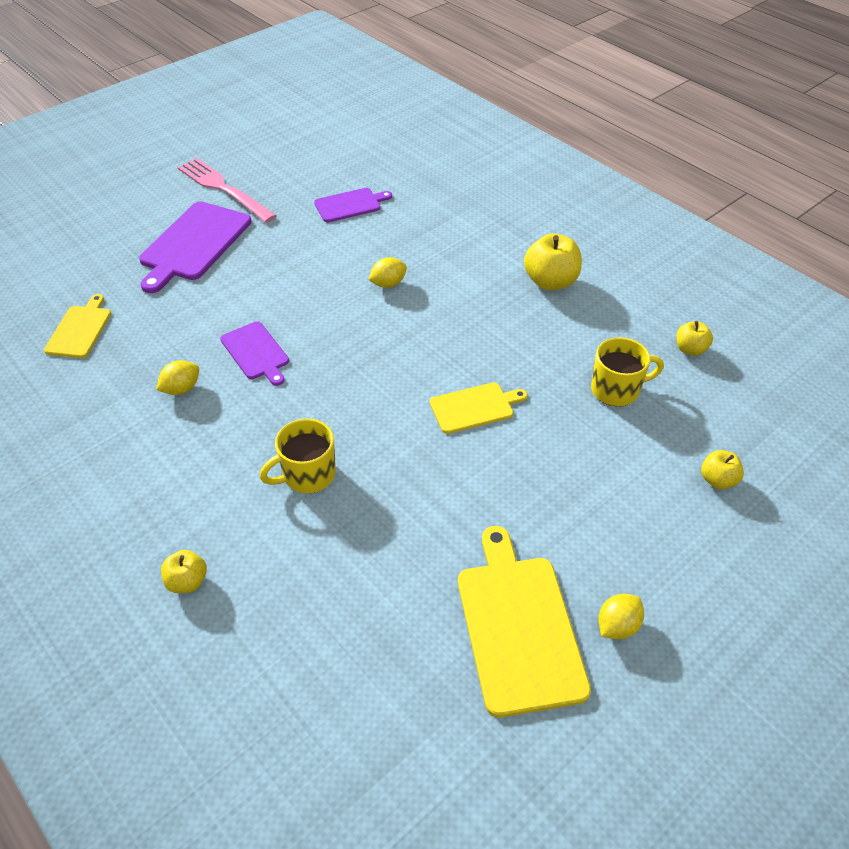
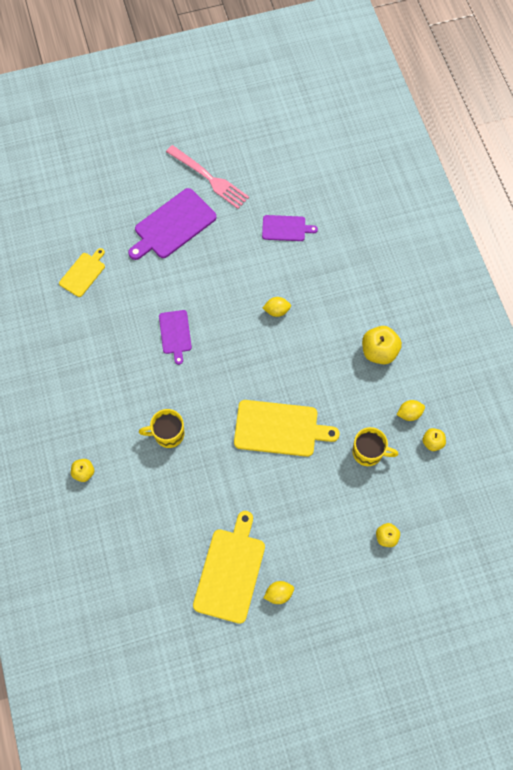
camera: 25 degrees right, 20 degrees up
(181, 389) = (124, 344): yellow lemon -> yellow lemon (409, 413)
(223, 188) = (210, 179): pink fork -> pink fork turned 150 degrees clockwise
(474, 407) = (279, 428): yellow cutting board -> yellow cutting board, size x1.72

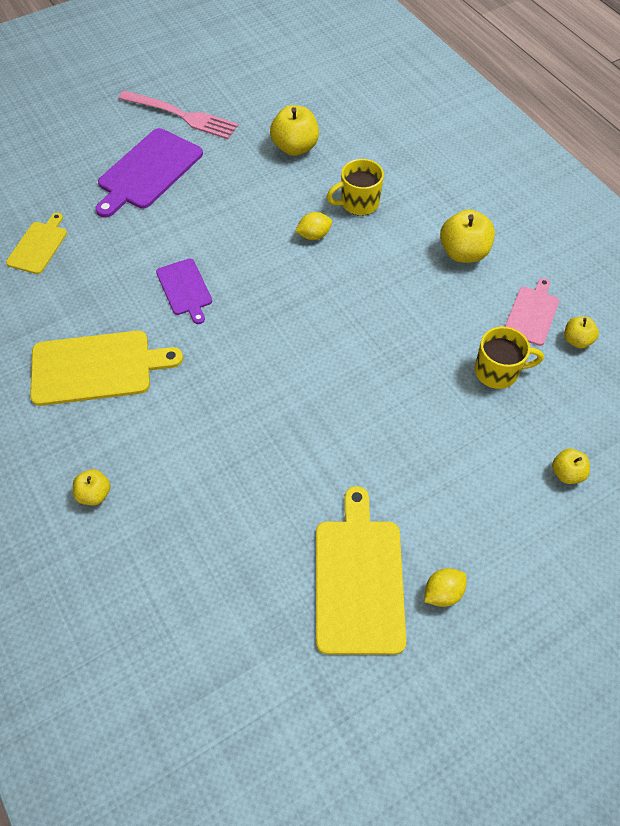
camera: 15 degrees left, 10 degrees down
(168, 434) = (209, 413): yellow mug -> yellow mug (358, 203)
(279, 428) = (365, 370): yellow cutting board -> yellow cutting board (96, 367)
(285, 228) = (295, 147): purple cutting board -> yellow apple
(409, 413) = (532, 314): yellow lemon -> pink cutting board

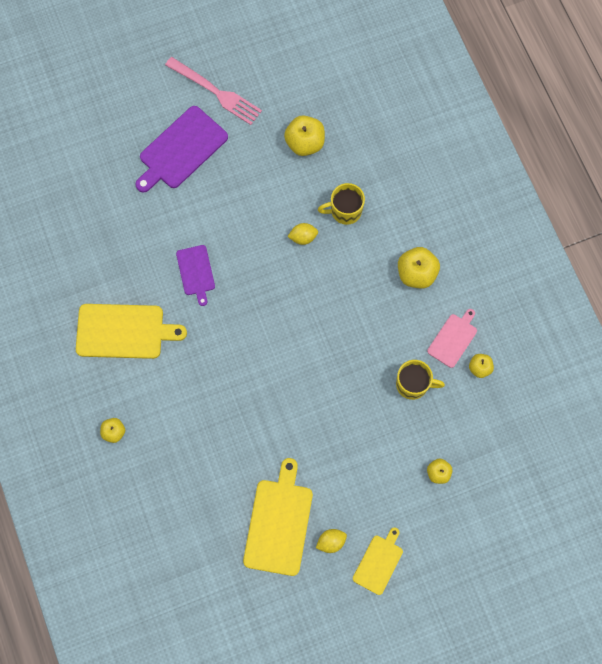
camera: 10 degrees right, 15 degrees up
(38, 246) = (88, 212): yellow cutting board -> yellow cutting board (378, 562)

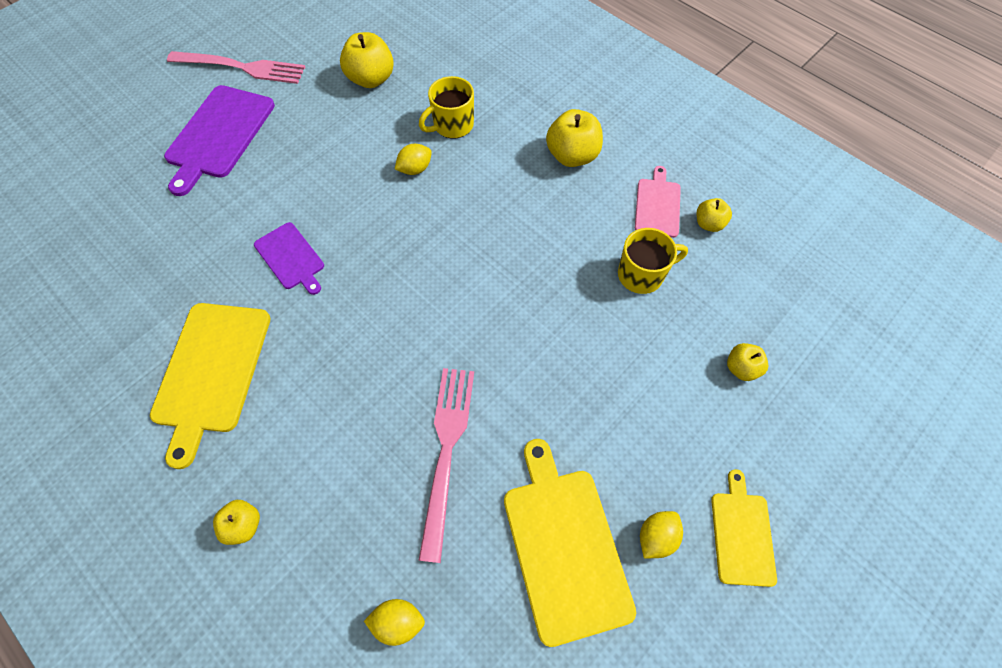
camera: 25 degrees left, 10 degrees down
(124, 331) = (211, 371): yellow cutting board -> yellow cutting board turned 120 degrees clockwise
(175, 519) = (398, 621): none -> yellow lemon
(239, 441) = (446, 449): none -> pink fork

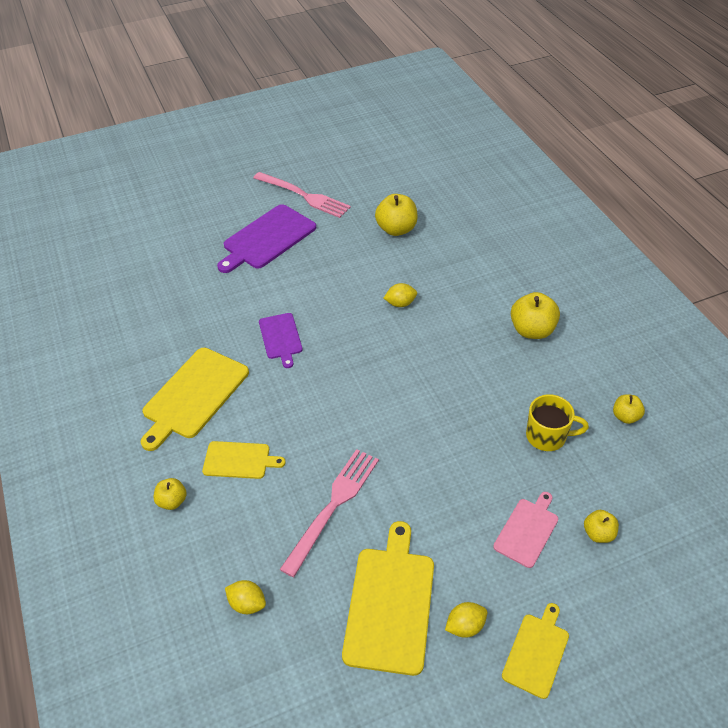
camera: 25 degrees right, 15 degrees down
(307, 436) = (239, 460): none -> yellow cutting board
(452, 125) = (444, 280): yellow mug -> none
(657, 205) = (587, 389): pink cutting board -> pink cutting board (527, 530)

